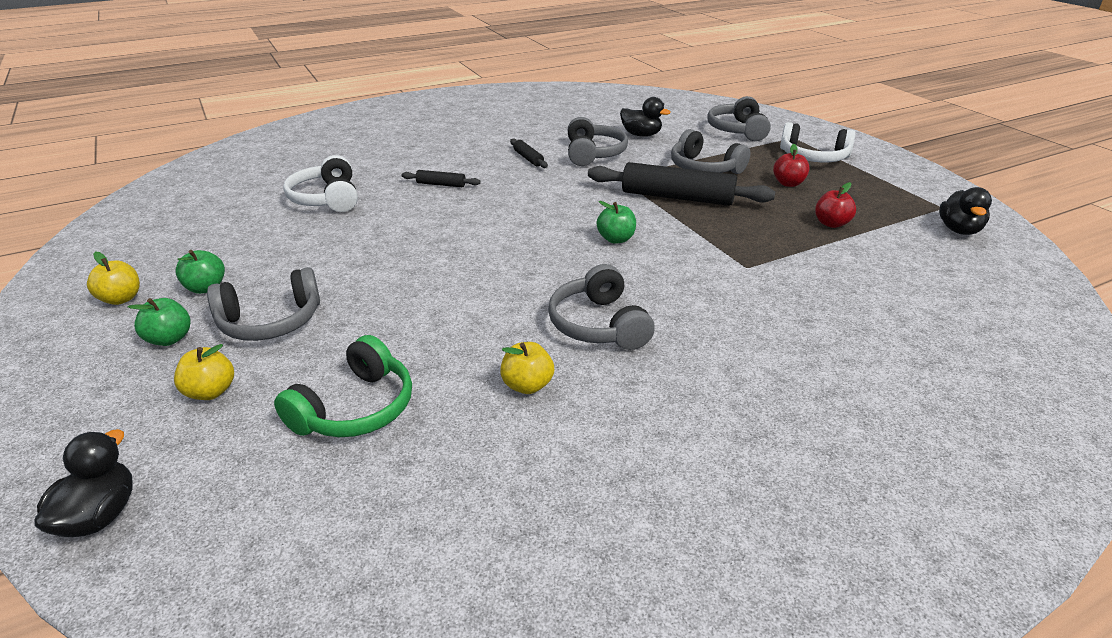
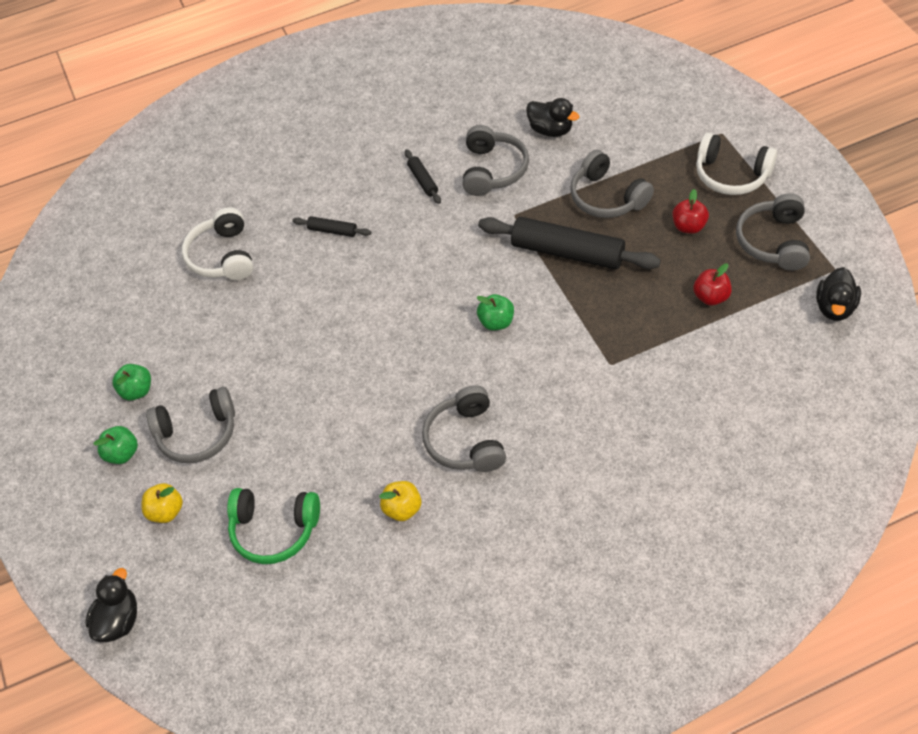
camera: 10 degrees right, 20 degrees up
(121, 299) = (71, 404): yellow apple -> none
(355, 408) = (274, 530): green headphones -> green headphones turned 60 degrees clockwise
(737, 130) = (662, 118): grey headphones -> grey headphones (773, 241)

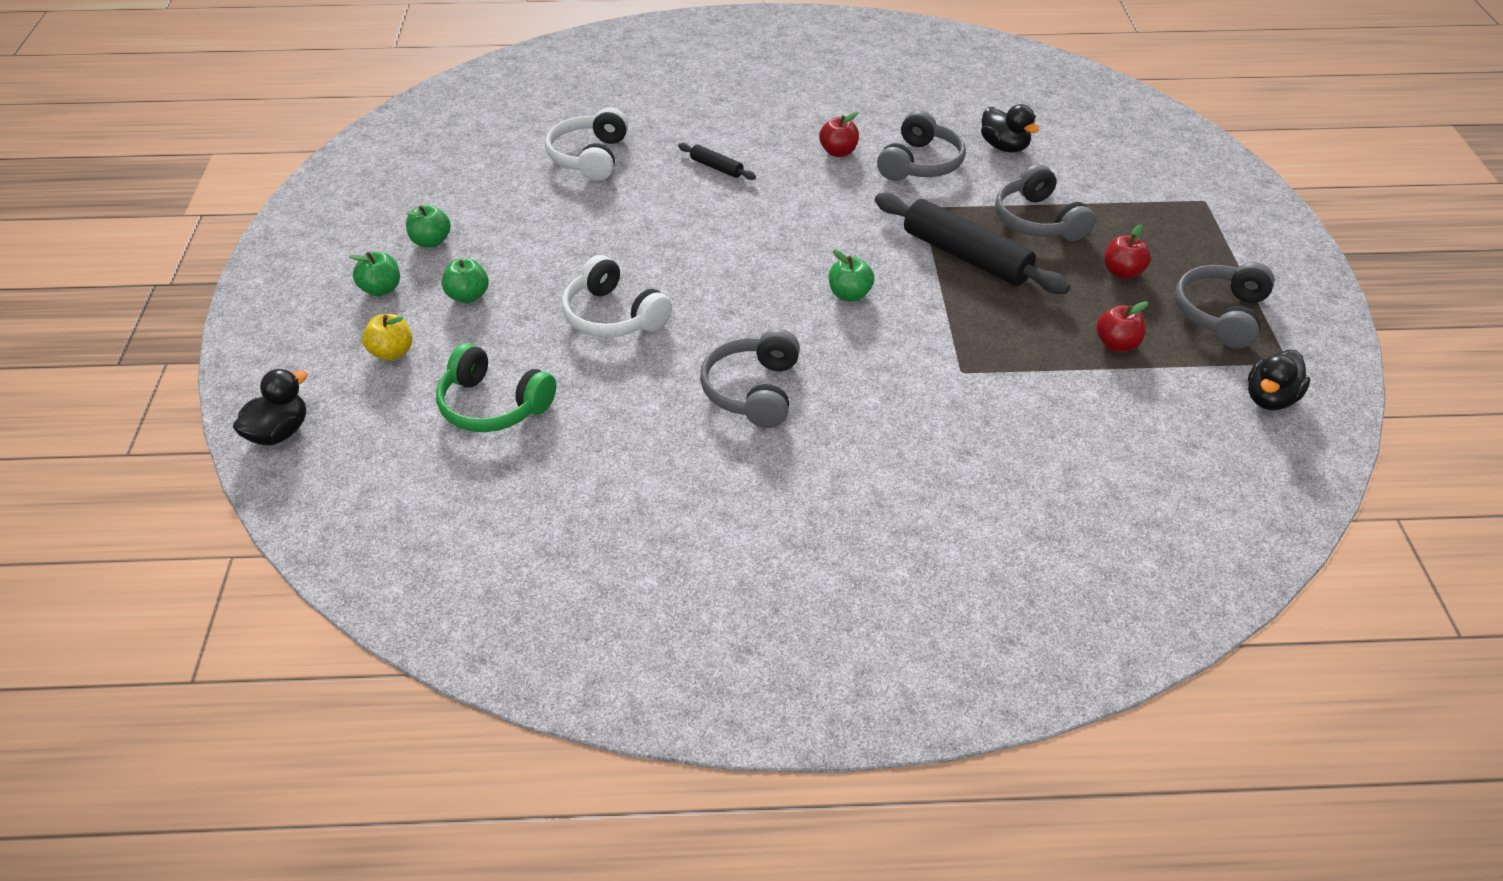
camera: 15 degrees right, 10 degrees down
(197, 434) = (468, 296): grey headphones -> green apple
(402, 509) = (644, 431): yellow apple -> none
(423, 180) = (838, 152): black rolling pin -> red apple
(731, 175) = (1198, 240): white headphones -> white headphones (613, 316)

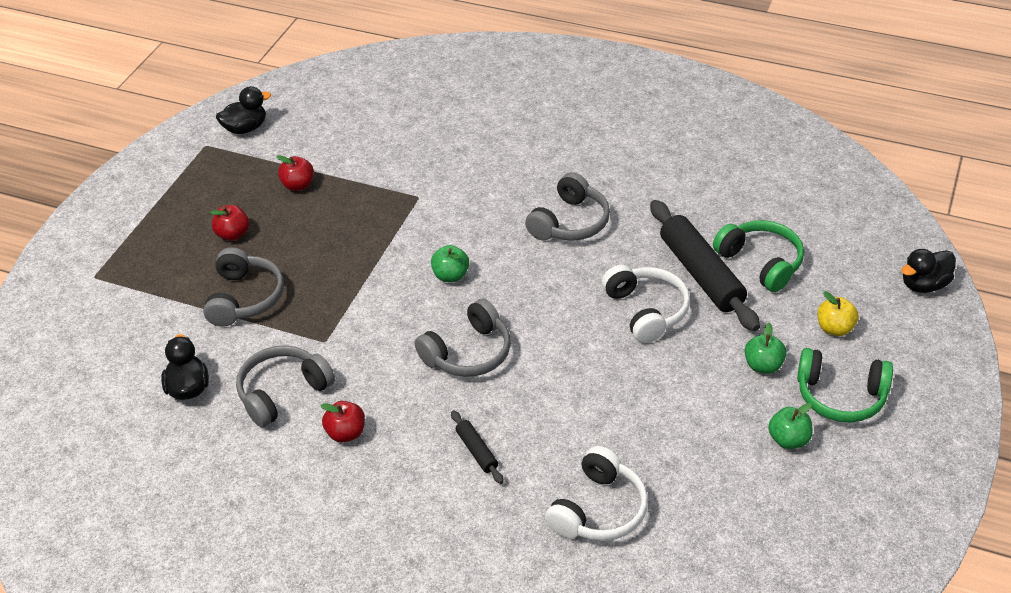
camera: 155 degrees left, 0 degrees up
(381, 289) = (840, 396): green apple -> green headphones
(966, 256) = (334, 282): black rolling pin -> black rolling pin (701, 274)
(1221, 315) = (205, 185): grey headphones -> grey headphones (468, 353)

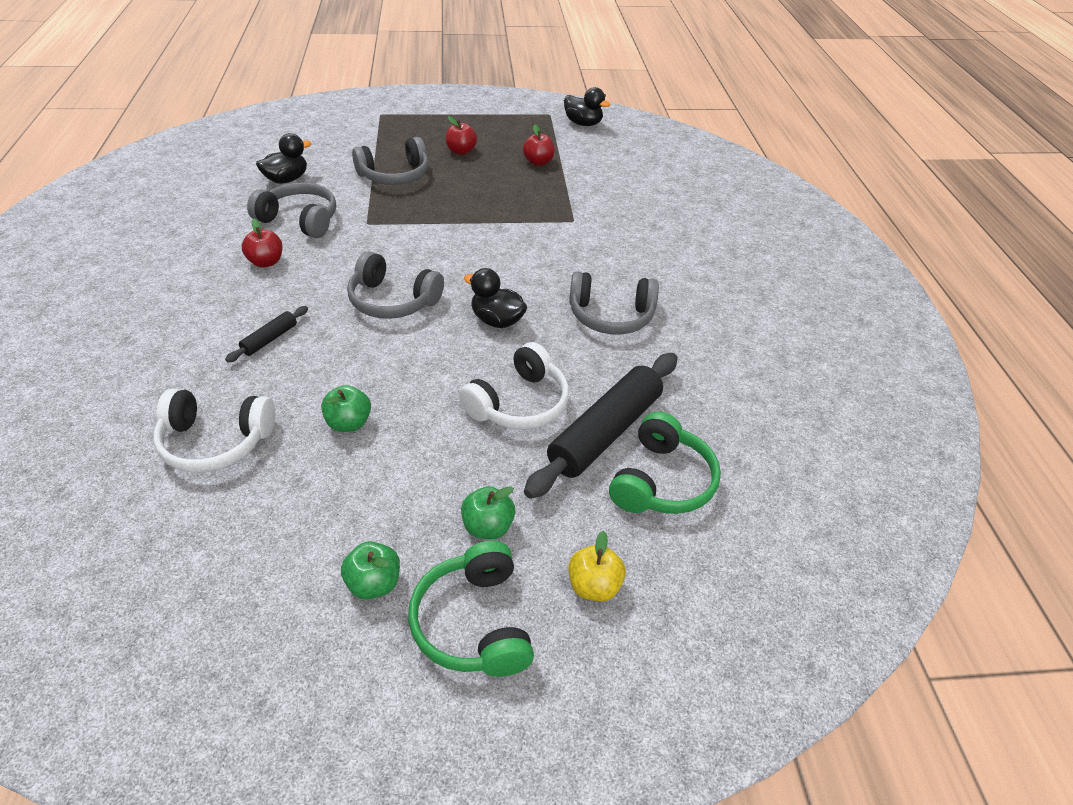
camera: 60 degrees right, 0 degrees up
(450, 276) = (485, 264): green apple -> green apple (349, 423)
(924, 285) = (748, 677): black duck -> black duck (497, 320)

